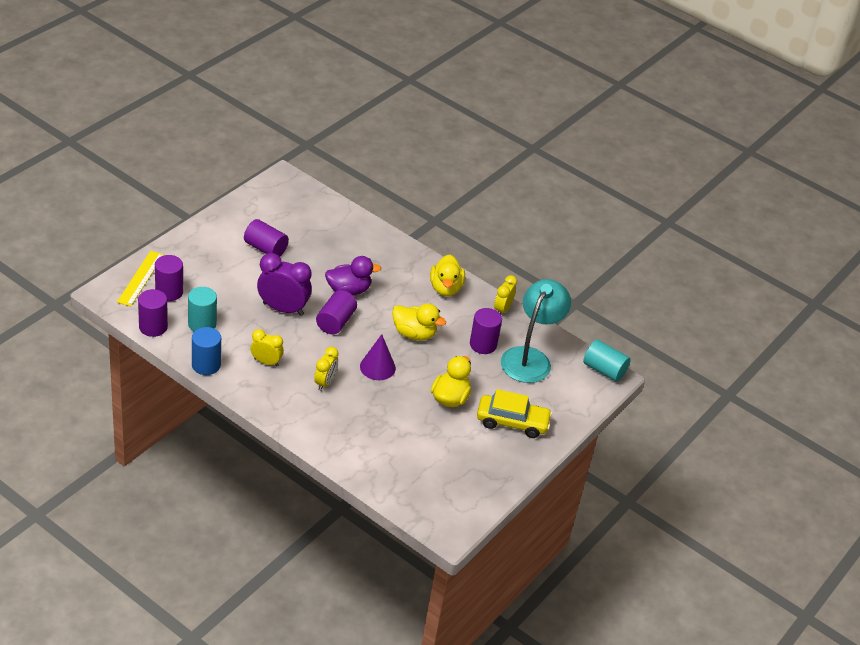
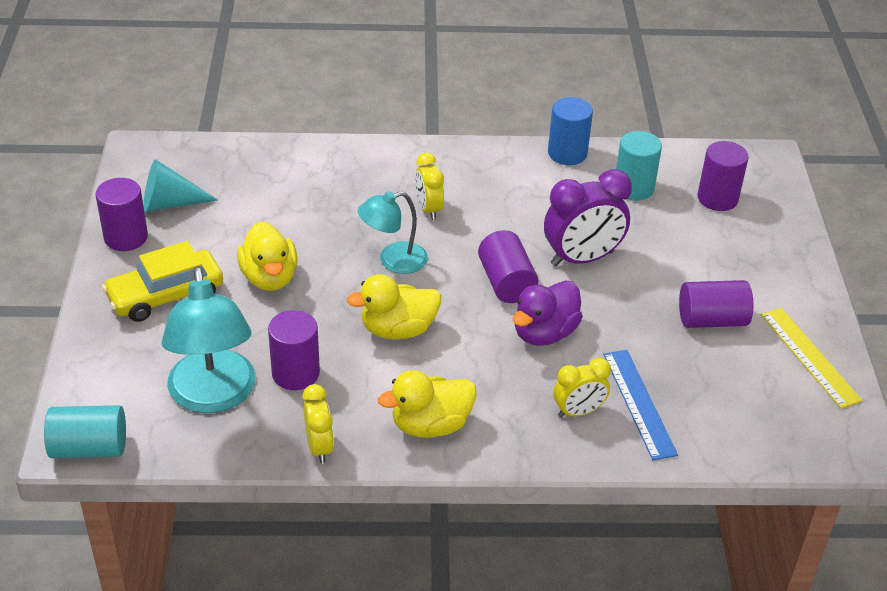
camera: 145 degrees right, 0 degrees up
(140, 278) = (767, 194): yellow ruler -> yellow ruler (810, 357)
(153, 327) = (671, 156): purple cylinder -> purple cylinder (126, 237)
(266, 362) = (516, 192): yellow clock -> yellow clock (578, 412)
(347, 242) = (639, 403): none -> blue ruler
(377, 367) = (393, 261): purple cone -> turquoise lamp
(445, 288) = (430, 425): yellow duck -> yellow duck turned 75 degrees counterclockwise
(463, 478) = (170, 203): none -> turquoise cone

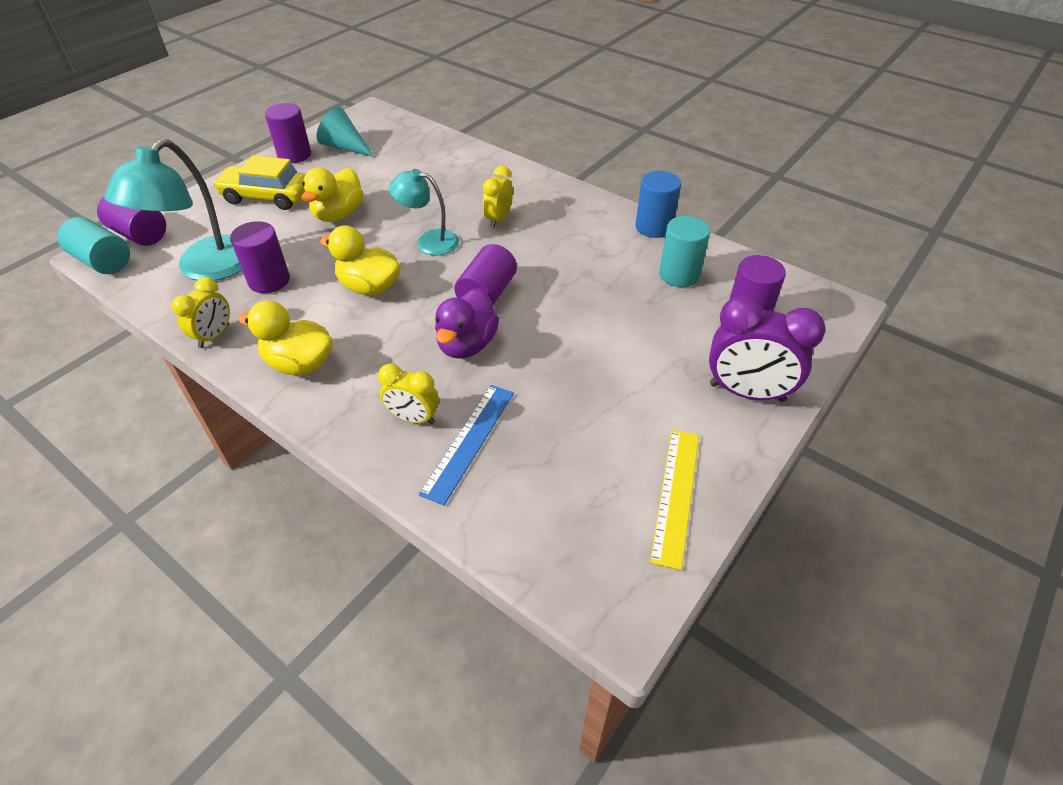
camera: 40 degrees right, 5 degrees up
(544, 333) = (467, 344): purple duck -> purple duck turned 60 degrees counterclockwise
(582, 259) = (568, 306): purple clock -> purple clock (747, 392)
(712, 320) = (619, 410): purple cylinder -> purple cylinder (140, 234)

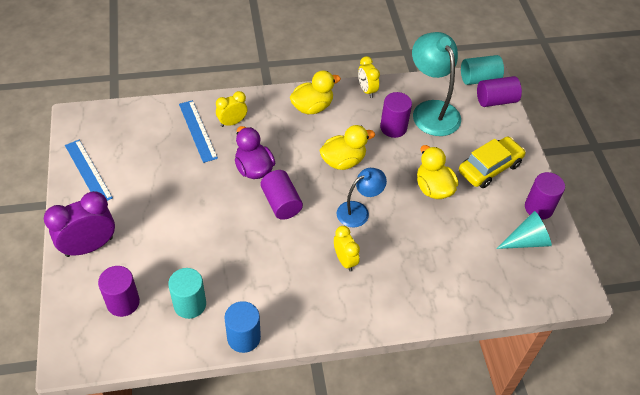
camera: 130 degrees right, 5 degrees up
(429, 241) = (358, 211): turquoise lamp -> blue lamp
(676, 495) = (88, 171): yellow ruler -> blue ruler

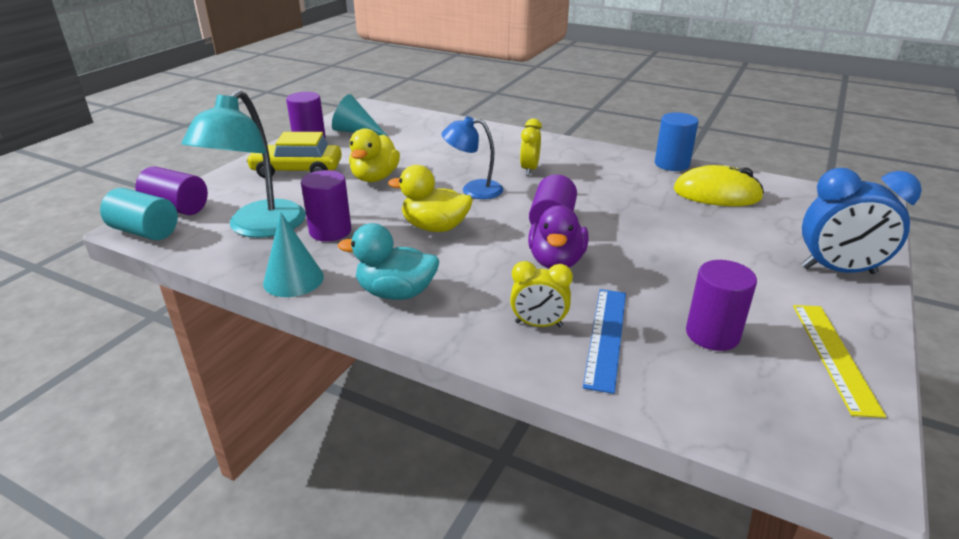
camera: 140 degrees left, 20 degrees down
(88, 171) = (834, 356): blue ruler -> yellow ruler
(89, 246) = (838, 271): purple clock -> blue clock
(123, 302) = (797, 216): purple cylinder -> purple cylinder (712, 334)
(190, 304) = (717, 194): turquoise cylinder -> yellow mouse
(312, 107) = (396, 293): yellow duck -> turquoise duck
(367, 90) = (293, 279): yellow clock -> turquoise cone

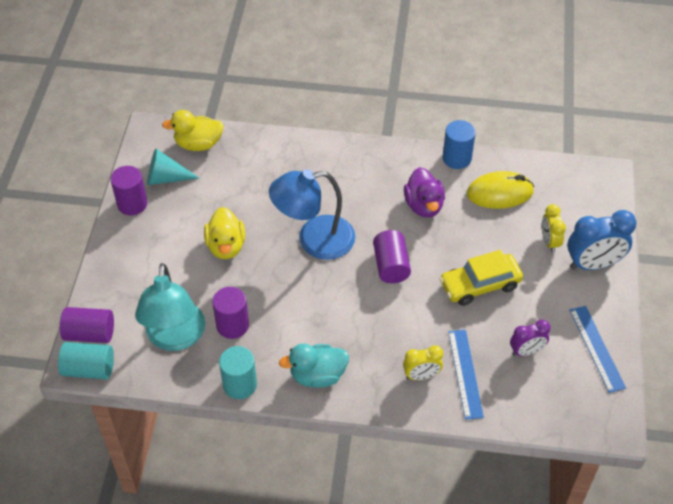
camera: 20 degrees left, 20 degrees up
(293, 279) = (240, 384): turquoise cone -> turquoise cylinder
(297, 170) = (153, 254): yellow car -> yellow car (480, 285)
(435, 227) = (308, 297): yellow duck -> yellow duck (198, 144)
(473, 190) = (314, 240): blue lamp -> blue lamp, size x1.66
(529, 169) = (346, 198): yellow clock -> yellow clock (549, 242)
(556, 261) = (410, 310): purple duck -> purple duck (424, 205)
(712, 334) = (526, 351): purple cylinder -> purple clock
(834, 356) = (596, 348): yellow ruler -> blue ruler

